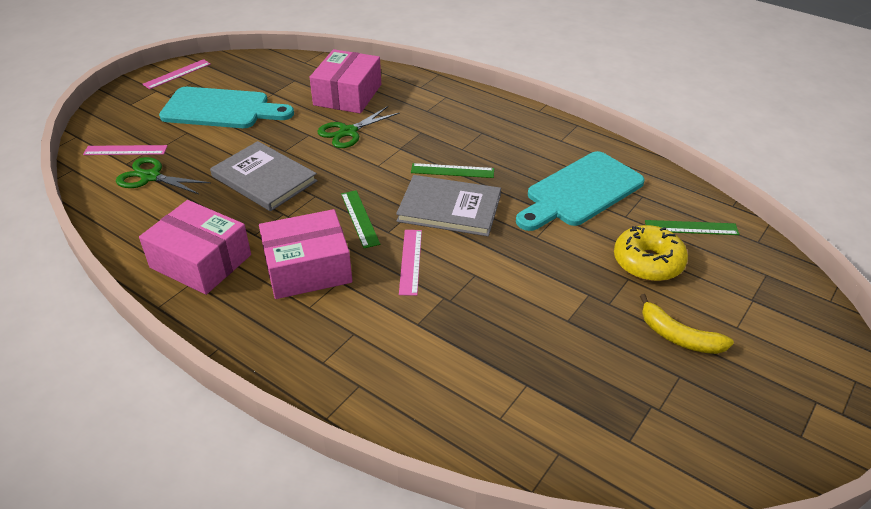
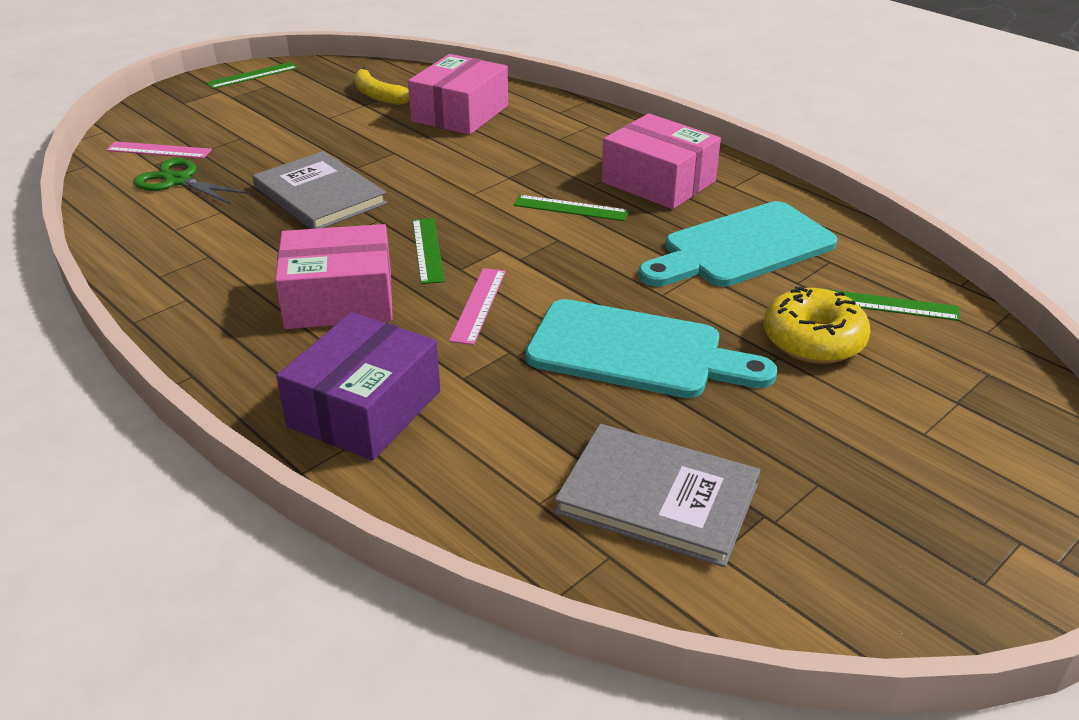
camera: 10 degrees right, 5 degrees down
(177, 74) = (252, 75): pink ruler -> green ruler
(200, 261) = (205, 277): pink box -> pink box (658, 182)
(221, 109) = (293, 116): turquoise cutting board -> turquoise cutting board (635, 351)
(348, 132) = (446, 154): green scissors -> none
(355, 359) = (364, 408): none -> purple box
(449, 208) = (552, 250): grey book -> grey book (657, 498)
(678, 336) = (831, 434): yellow banana -> yellow banana (378, 95)

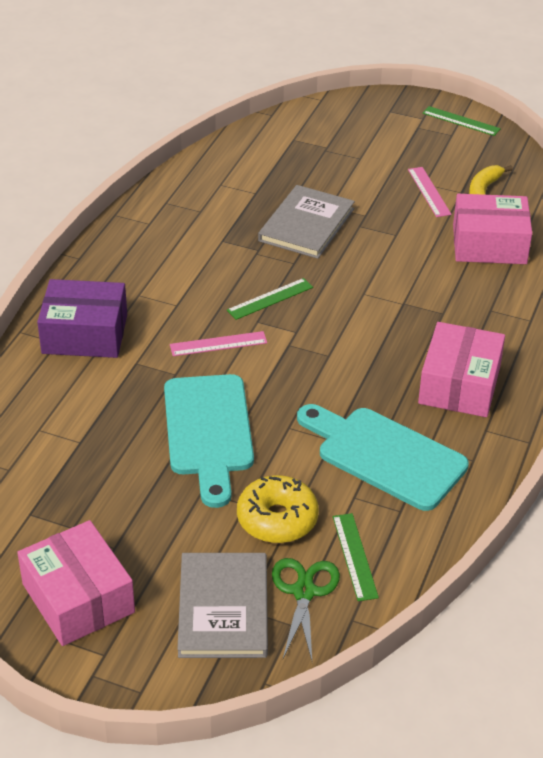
camera: 65 degrees right, 5 degrees up
(159, 150) = (313, 133): pink ruler -> pink ruler (429, 192)
(178, 181) = (279, 159): green scissors -> green scissors (304, 592)
(339, 299) = (187, 282): pink box -> pink box (78, 598)
(570, 208) = (379, 349): green ruler -> none
(657, 498) = (66, 477): grey book -> grey book (223, 608)

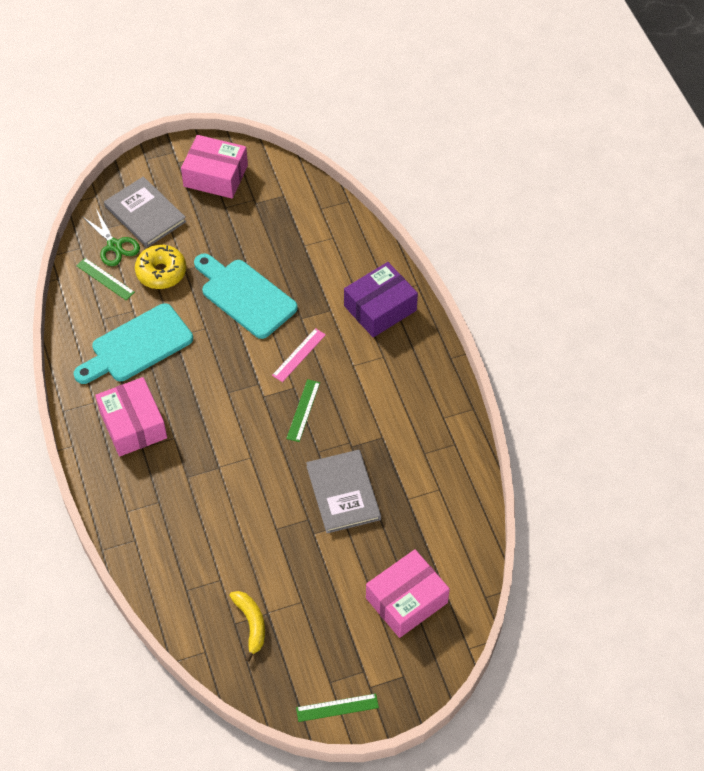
camera: 140 degrees right, 15 degrees up
(385, 456) = (137, 346): turquoise cutting board -> turquoise cutting board turned 150 degrees clockwise
(429, 192) = (291, 594): pink ruler -> none
(489, 244) = (205, 567): pink box -> pink box (406, 600)

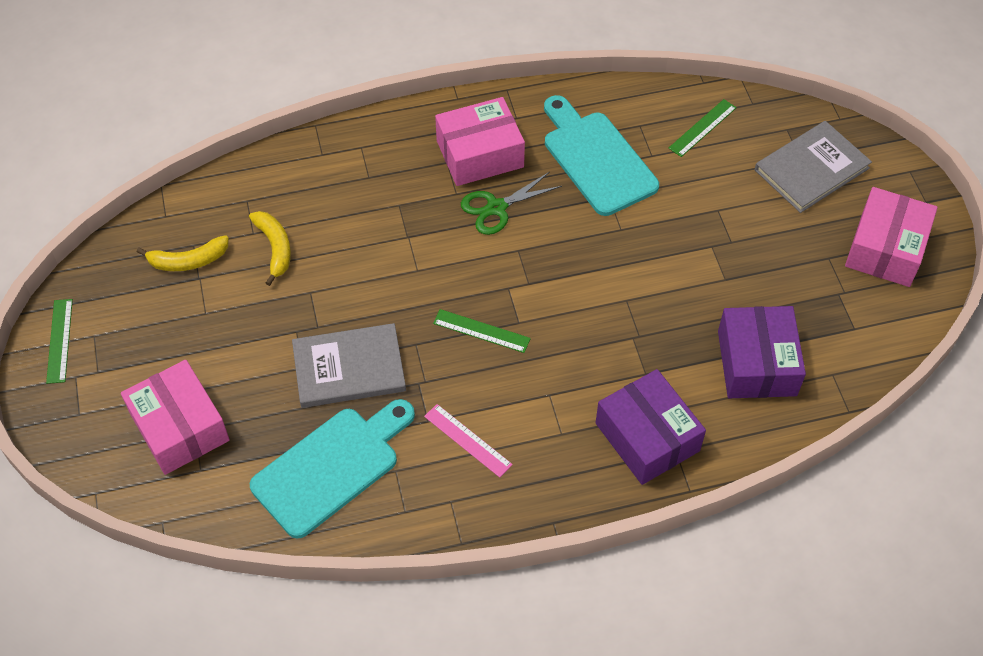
camera: 95 degrees right, 0 degrees up
(114, 245) = (757, 137): green scissors -> green scissors (496, 208)
(161, 272) = (713, 185): yellow donut -> none
(235, 561) = (275, 248): none -> yellow banana
(245, 296) = (672, 274): turquoise cutting board -> turquoise cutting board (331, 467)
(299, 355) = (571, 331): pink ruler -> pink ruler (467, 440)
(316, 248) = (756, 363): none -> purple box

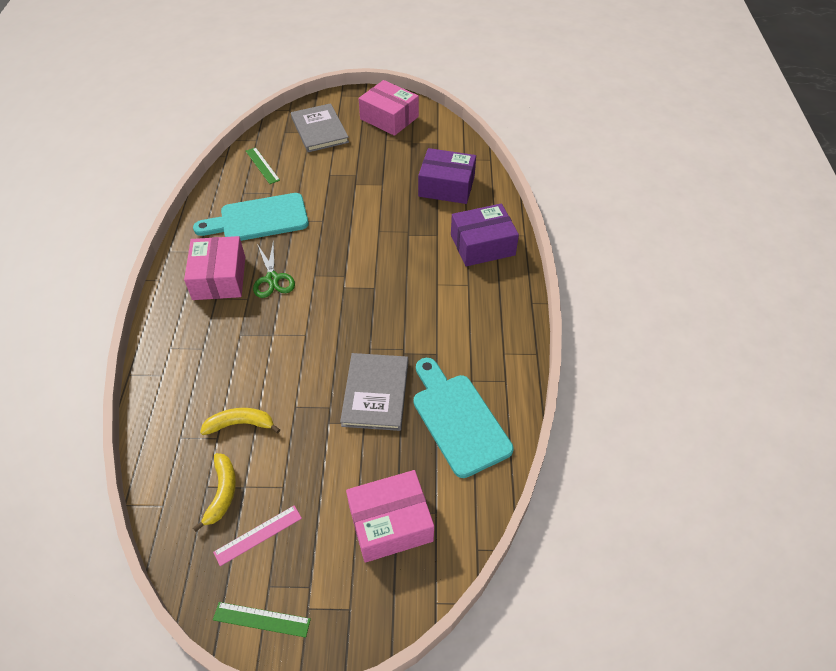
camera: 75 degrees left, 5 degrees down
(467, 440) = (459, 334): pink ruler -> pink ruler (258, 535)
(481, 331) = (373, 309): green ruler -> none

